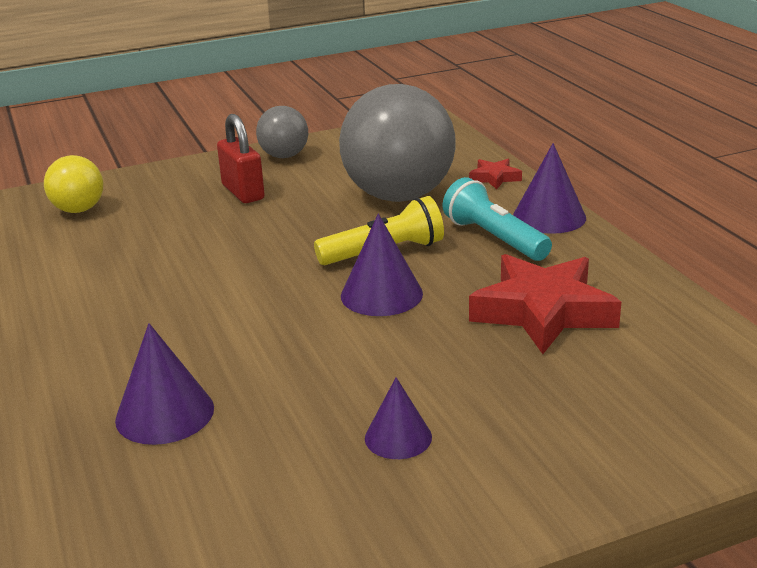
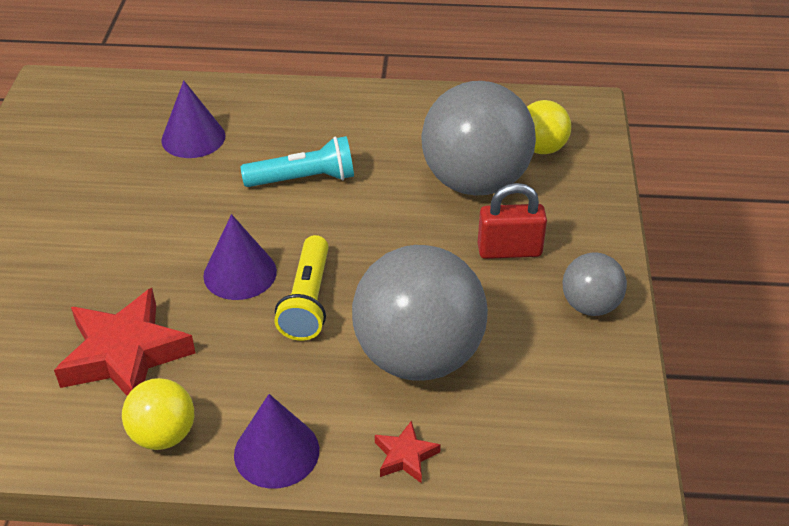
camera: 115 degrees right, 15 degrees up
(152, 225) = (475, 182): none -> grey ball
(398, 437) = (71, 219): purple cone -> none
(494, 238) = (269, 385): turquoise flashlight -> turquoise flashlight (303, 179)
(595, 262) = (163, 435): none -> yellow ball

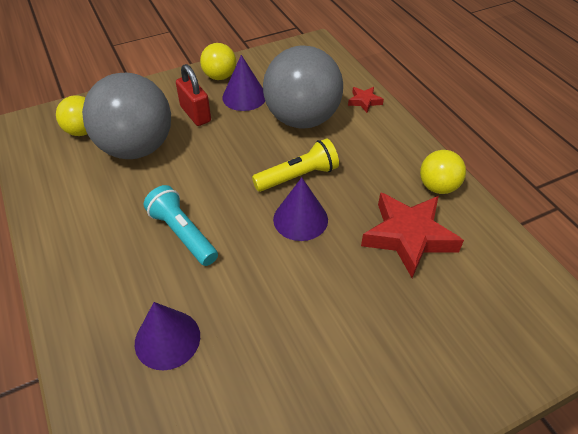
camera: 120 degrees left, 5 degrees up
(276, 452) = (404, 141): purple cone -> purple cone (244, 97)
(590, 305) = (220, 76): grey ball -> yellow ball

